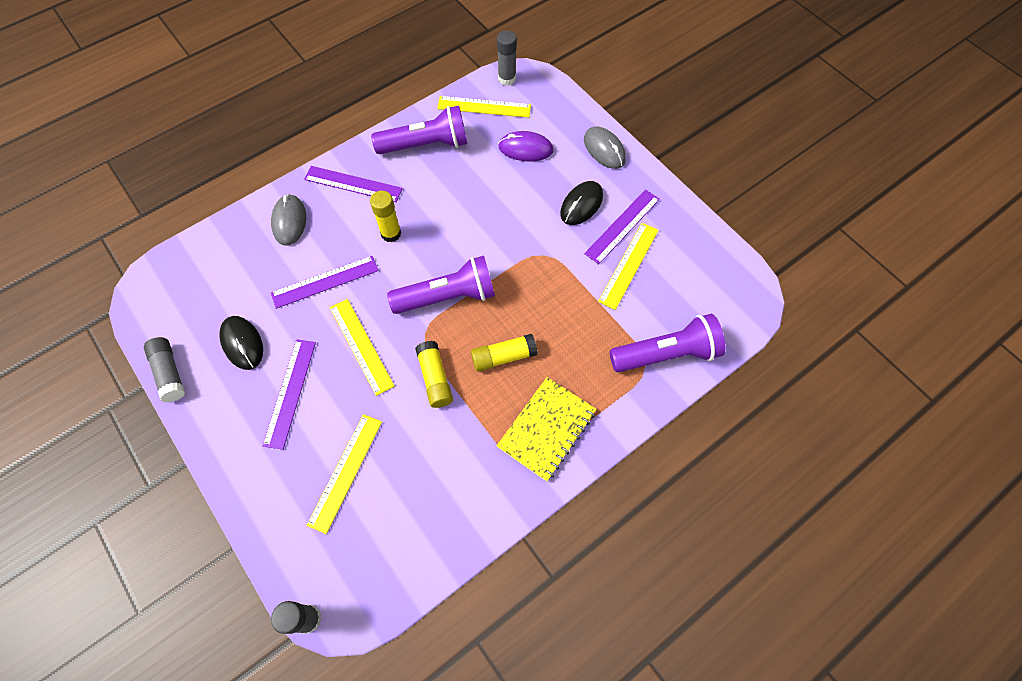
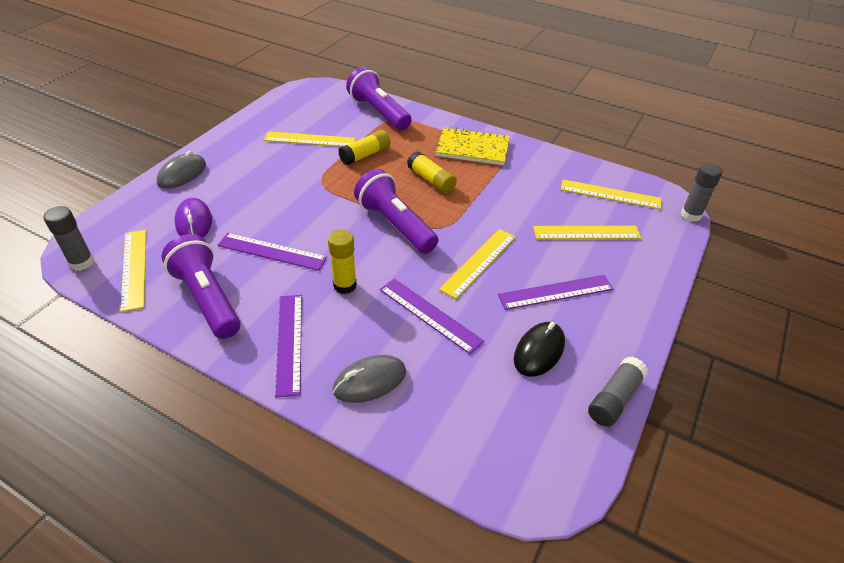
camera: 115 degrees left, 20 degrees down
(390, 544) = (610, 194): none -> yellow ruler
(435, 378) = (475, 209): yellow glue stick -> yellow glue stick (365, 155)
(581, 205) = (255, 174): black mouse -> none
(622, 226) = (271, 149): purple ruler -> purple ruler (272, 251)

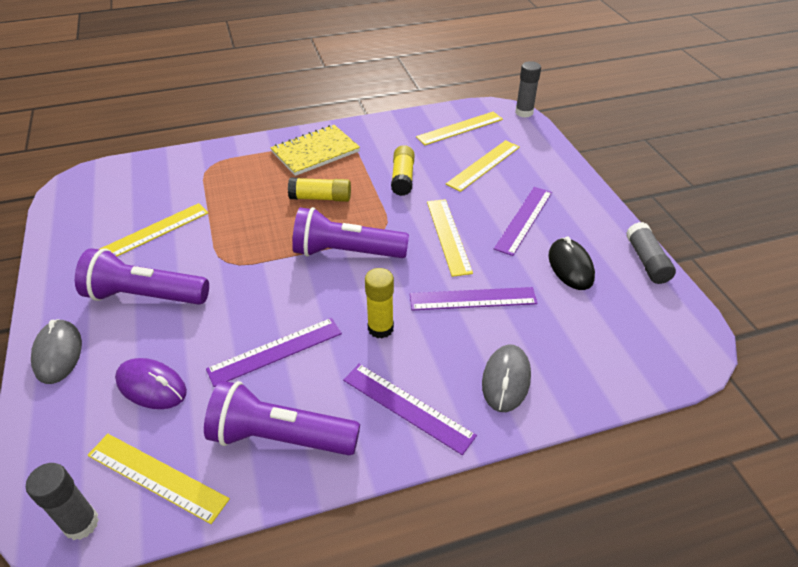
camera: 45 degrees left, 0 degrees up
(365, 155) = (231, 212): yellow glue stick -> yellow glue stick (402, 178)
(379, 112) = (185, 168): purple flashlight -> purple flashlight (145, 296)

